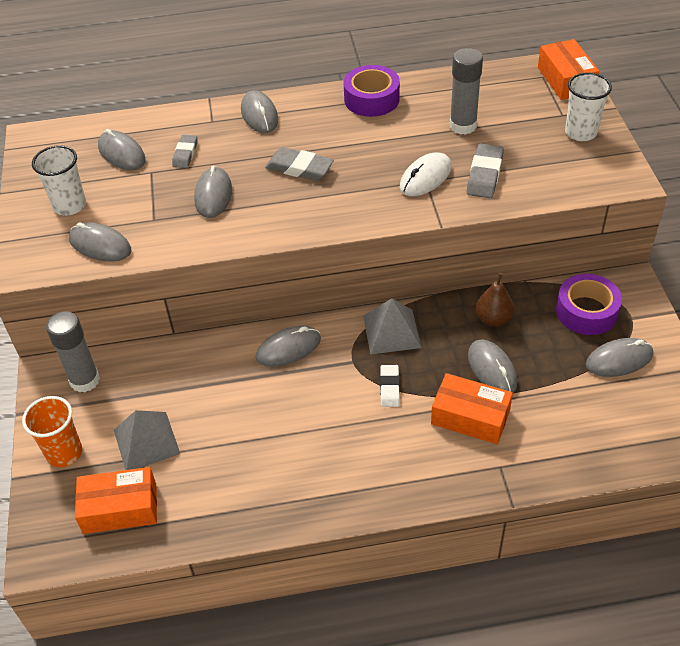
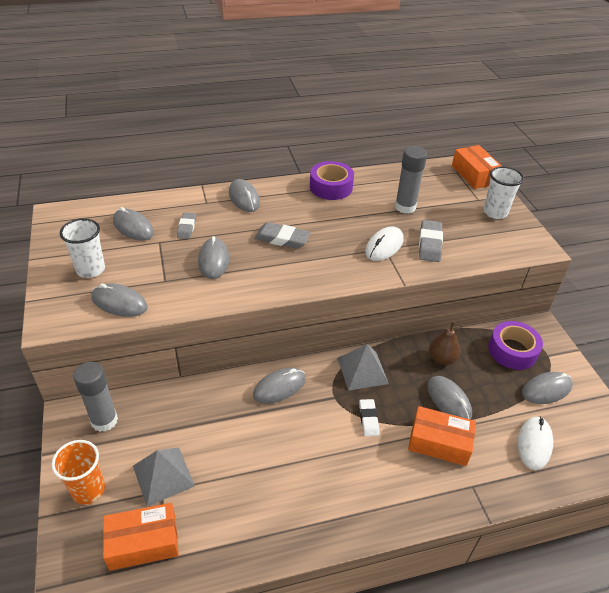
camera: 10 degrees left, 5 degrees down
(587, 423) = (534, 444): none -> white mouse

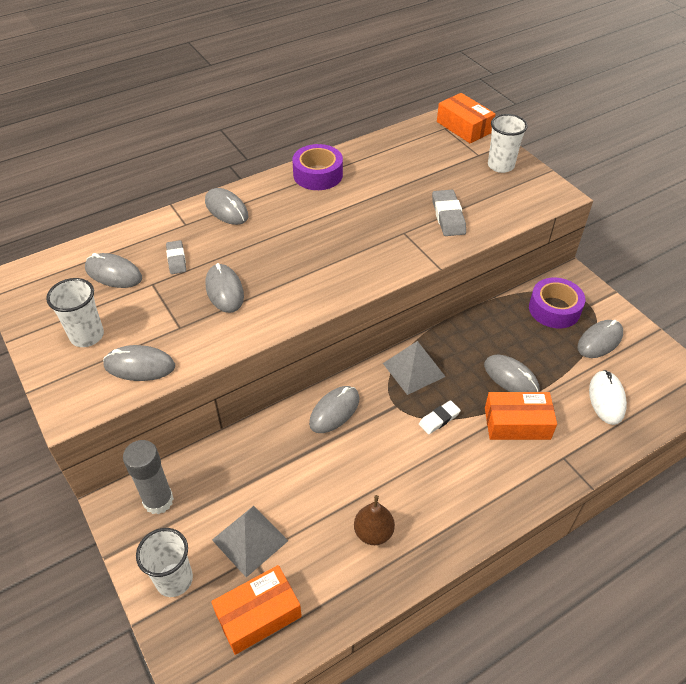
camera: 15 degrees left, 5 degrees up
(88, 490) = (174, 579): orange cup -> white cup
(282, 239) = (289, 247): grey eraser -> none
(368, 419) = (439, 419): white eraser -> white eraser turned 75 degrees clockwise
(384, 246) = (402, 230): white mouse -> none
(405, 207) = (406, 180): grey glue stick -> none
(442, 358) = (488, 336): brown pear -> brown pear (373, 532)

